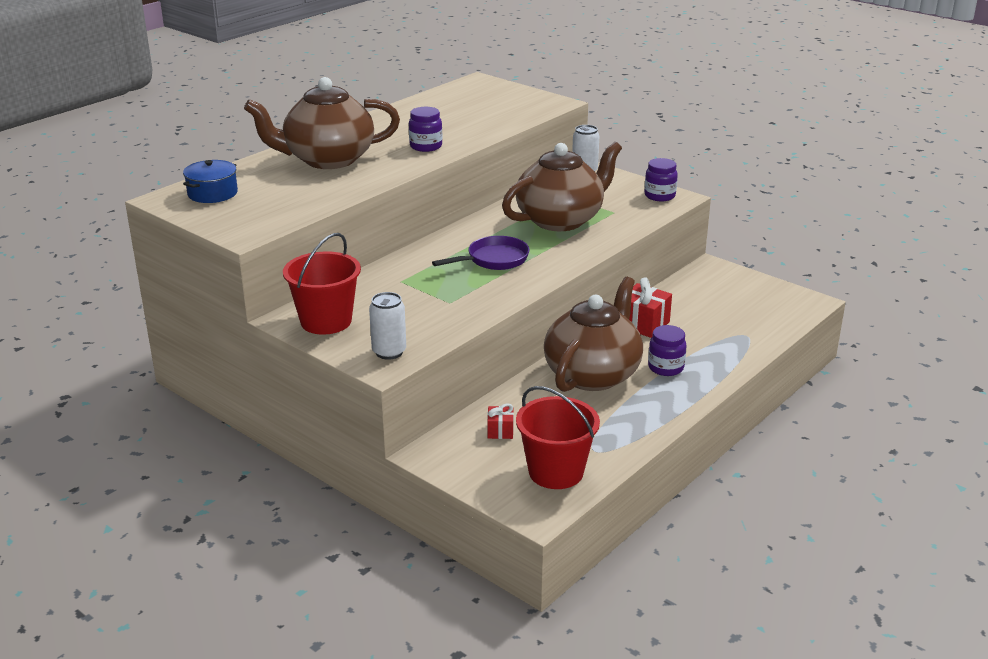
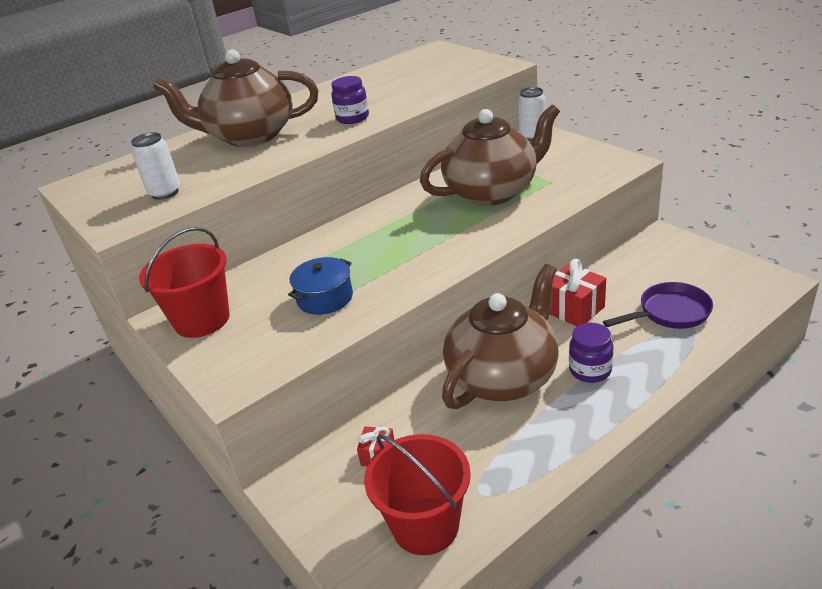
camera: 15 degrees right, 5 degrees up
(212, 193) = (120, 177): blue pot -> blue pot (325, 298)
(389, 352) = (247, 365): white can -> white can (165, 193)
(493, 260) = (406, 241): purple pan -> purple pan (669, 313)
(659, 196) = (606, 161): purple jar -> none

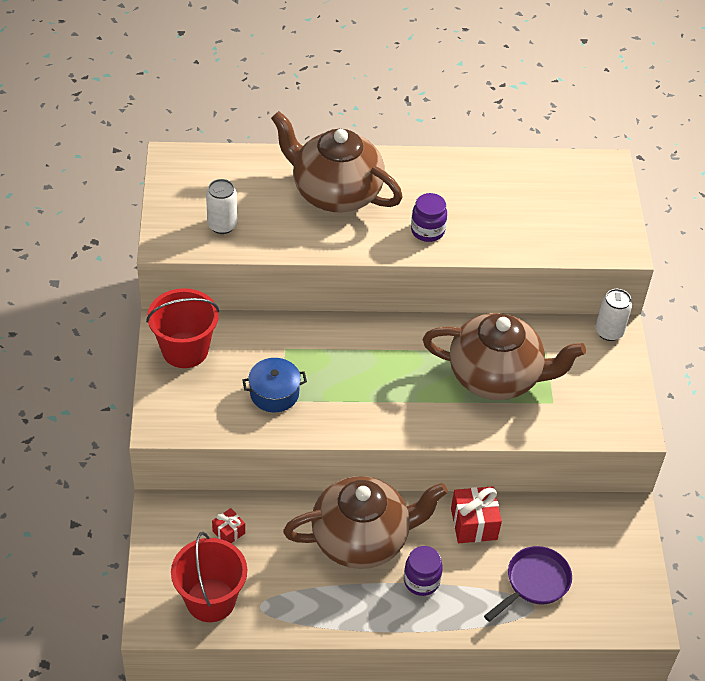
camera: 30 degrees right, 15 degrees up
(669, 313) = (534, 583): purple pan -> purple pan turned 60 degrees counterclockwise

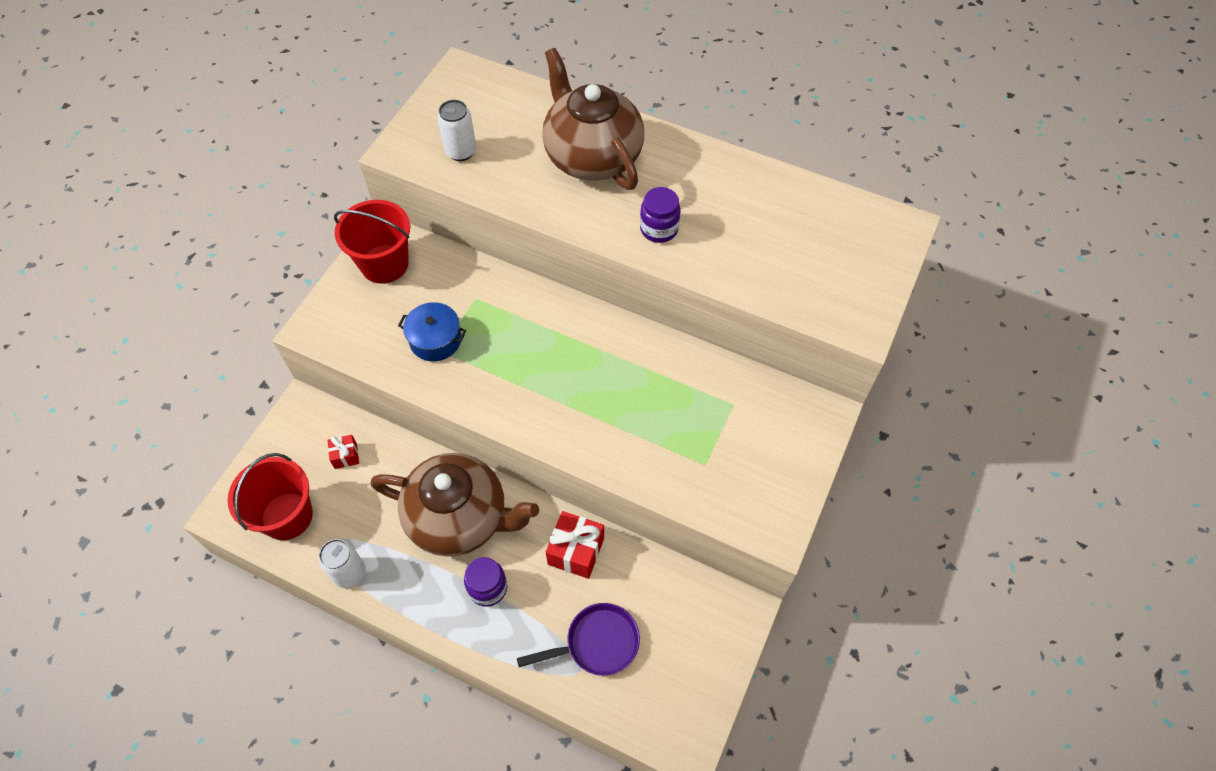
camera: 30 degrees right, 10 degrees up
(496, 376) = (663, 411): brown teapot -> none
(609, 332) = (815, 410): white can -> white can (349, 573)

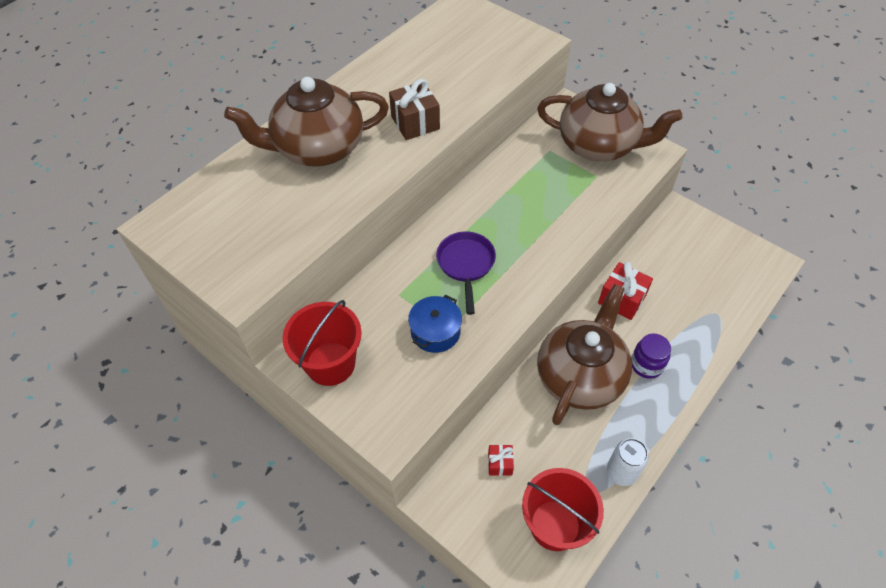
camera: 75 degrees left, 5 degrees down
(461, 151) = (267, 239): white can -> none
(597, 643) = (697, 300): purple pan -> purple pan (466, 265)
(659, 229) = (415, 123): purple jar -> brown gift
(762, 460) = (599, 145): none -> brown teapot

